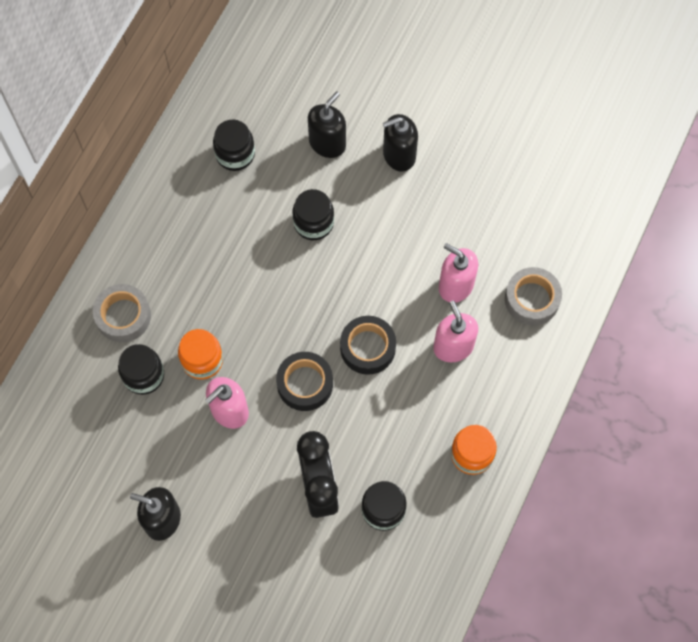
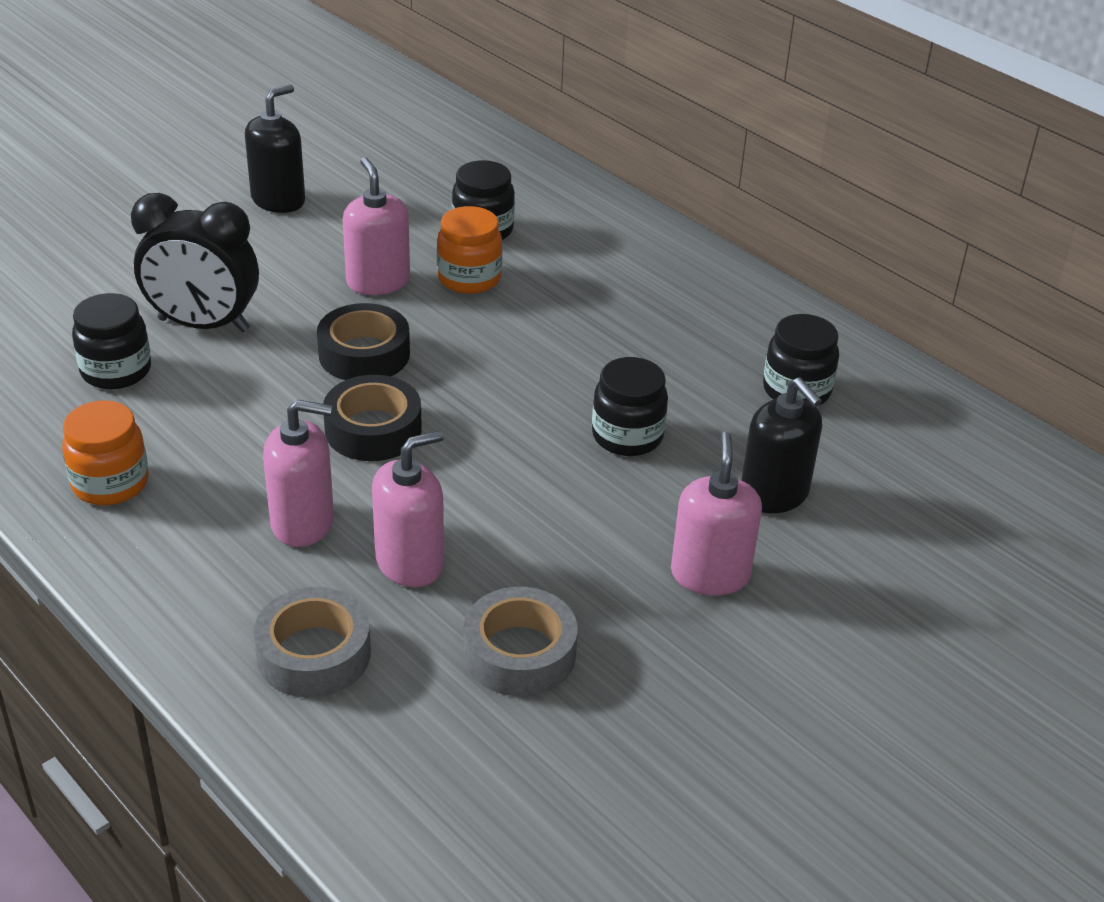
camera: 110 degrees right, 30 degrees down
(123, 316) = (580, 234): grey tape -> grey tape (519, 653)
(399, 155) = (710, 574): black soap dispenser -> pink soap dispenser

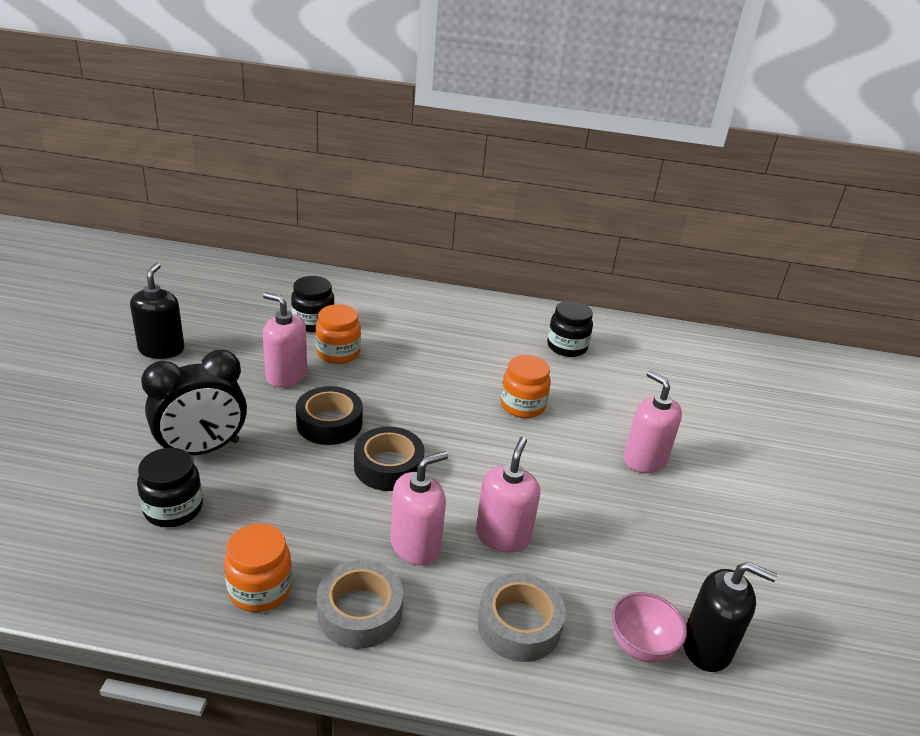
camera: 40 degrees left, 5 degrees down
(417, 751) = (640, 647): none -> pink bowl
(519, 653) = (617, 555): grey tape -> grey tape (359, 612)
(627, 436) = (522, 405): black jar -> orange jar
(774, 494) = (620, 404): black soap dispenser -> black soap dispenser (707, 647)

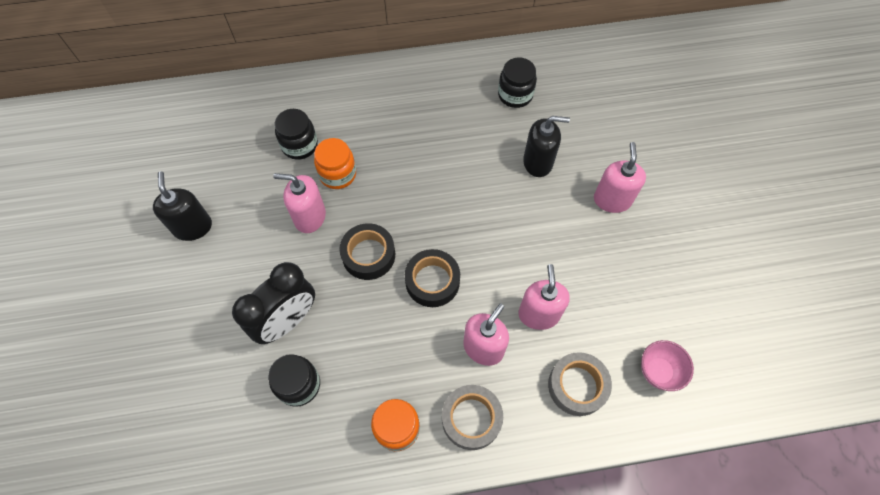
camera: 15 degrees left, 30 degrees up
(522, 405) = (505, 177): orange jar -> none
(644, 460) = (612, 200): pink soap dispenser -> pink soap dispenser turned 60 degrees clockwise
(707, 647) = (699, 354): black soap dispenser -> black soap dispenser (538, 162)

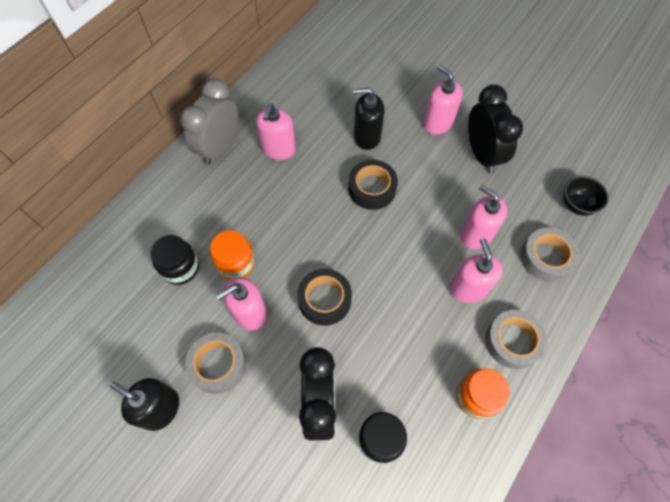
camera: 45 degrees left, 0 degrees up
(254, 232) = (218, 365): none -> grey tape
(416, 80) = (219, 147): none -> grey clock
(432, 281) = (388, 276): black tape -> black tape (372, 188)
(458, 116) = (278, 149): none -> pink soap dispenser
(515, 95) = (302, 103): black jar -> none
(538, 162) = (367, 137): black soap dispenser -> black soap dispenser turned 135 degrees counterclockwise
(621, 257) = (482, 154): none -> black clock
(658, 371) = (576, 205): pink bowl -> black bowl

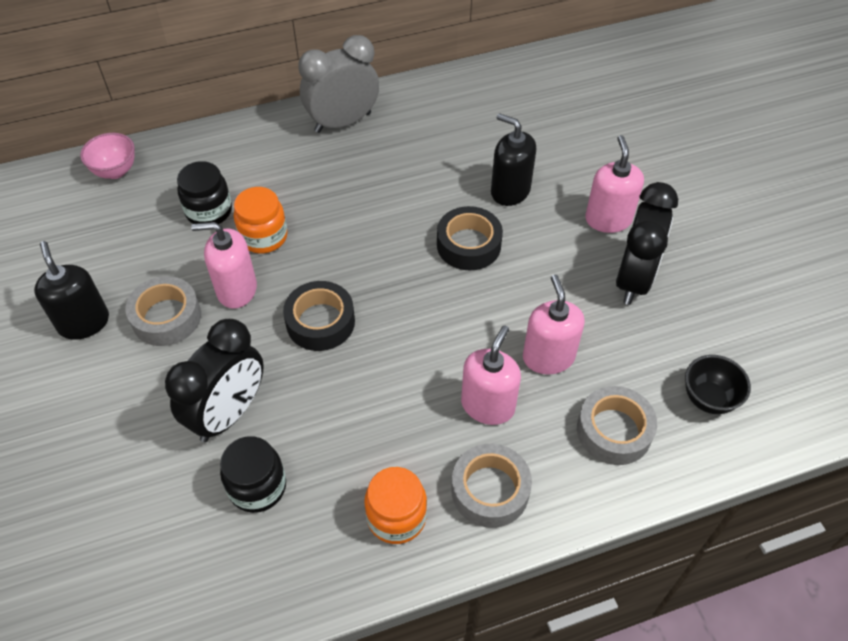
camera: 35 degrees right, 10 degrees down
(81, 279) = (115, 171): none -> pink bowl
(278, 149) = (402, 154): pink soap dispenser -> none

